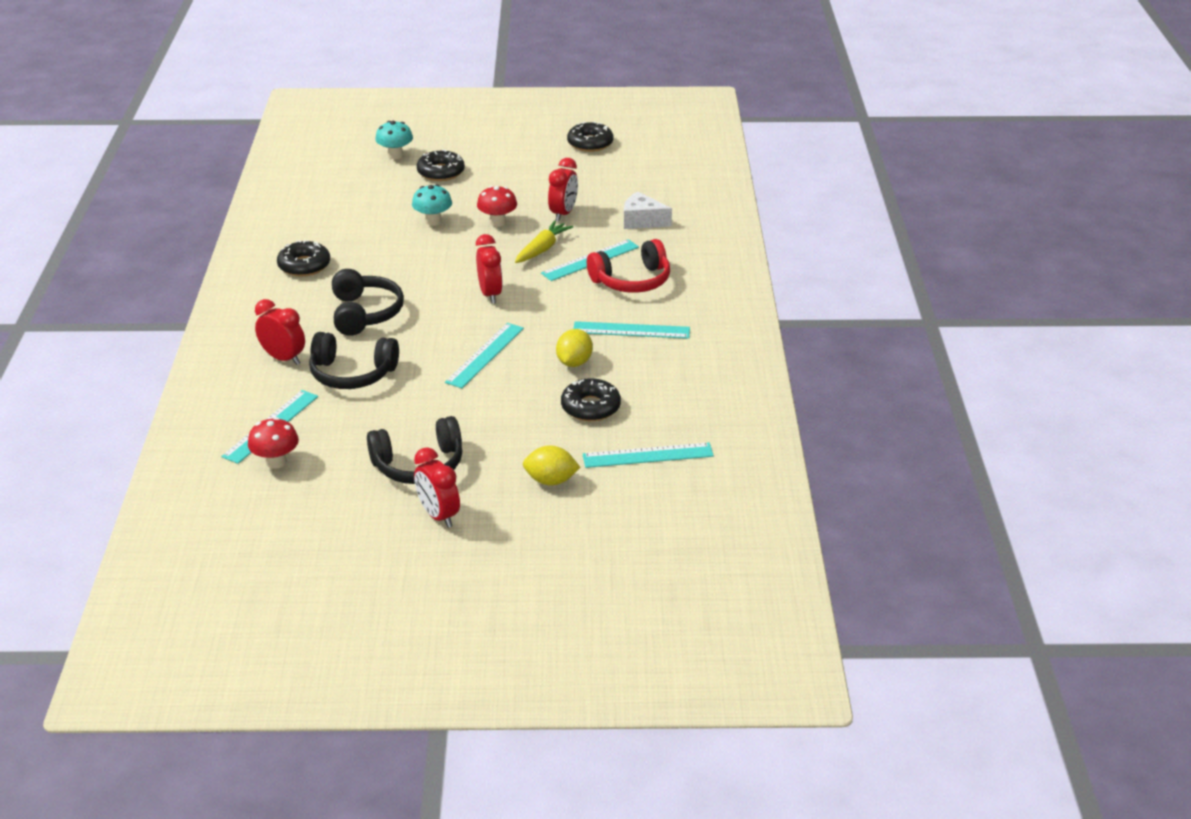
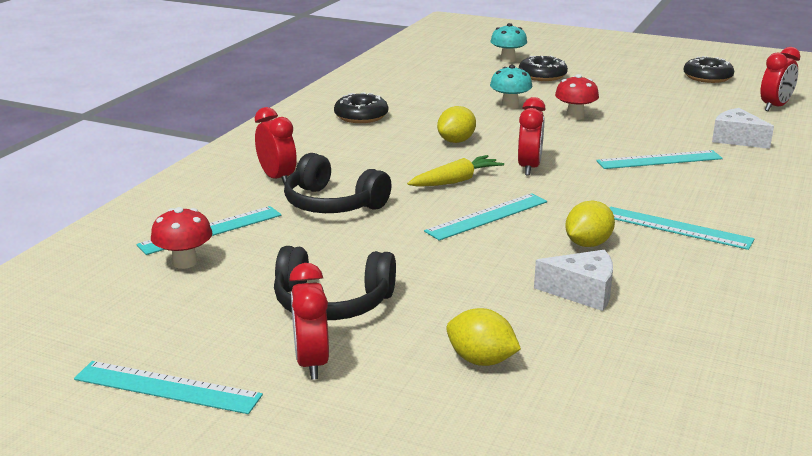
camera: 25 degrees right, 10 degrees down
(365, 313) = (387, 159): black headphones -> none
(411, 277) = (456, 141): none -> yellow lemon
(542, 249) = (610, 143): yellow carrot -> yellow carrot (456, 181)
(563, 214) = (649, 121): red clock -> red clock (774, 107)
(590, 407) = (582, 292): black donut -> white cheese
(632, 281) = (700, 185): red headphones -> none
(648, 455) = (631, 363): turquoise ruler -> turquoise ruler (167, 387)

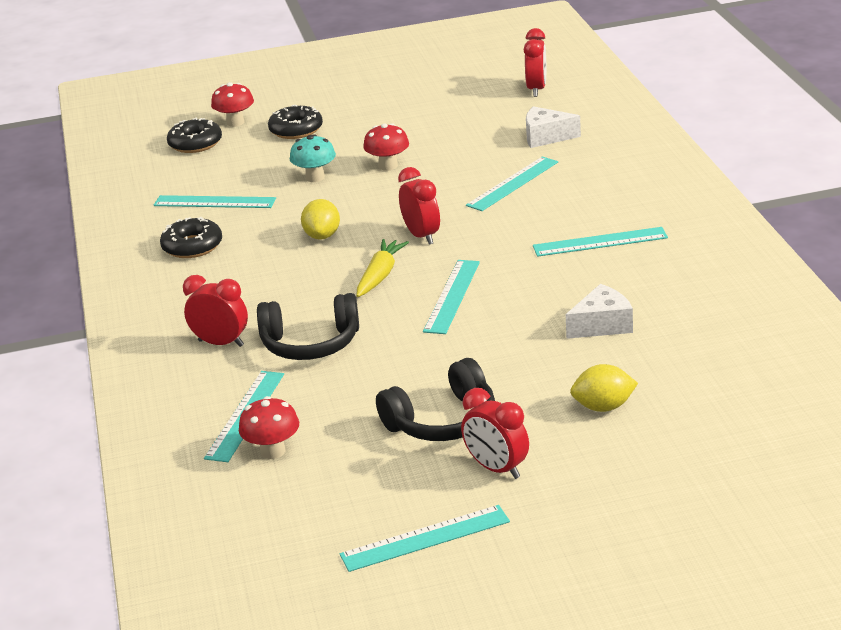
camera: 35 degrees left, 5 degrees up
(418, 97) = (214, 202): none -> turquoise ruler
(507, 60) = (235, 122): turquoise mushroom -> red mushroom
(588, 244) = (556, 285): yellow lemon -> none
(707, 77) = (444, 75): black donut -> black donut (195, 143)

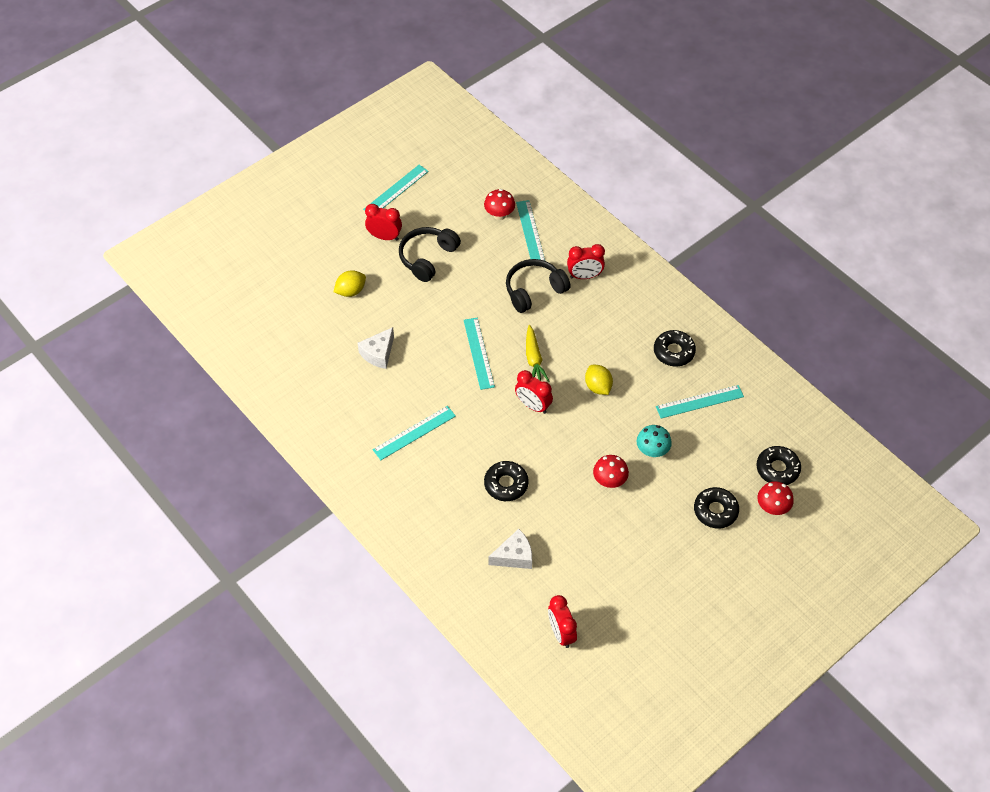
camera: 150 degrees right, 25 degrees up
(513, 183) = (506, 484): turquoise ruler -> black donut

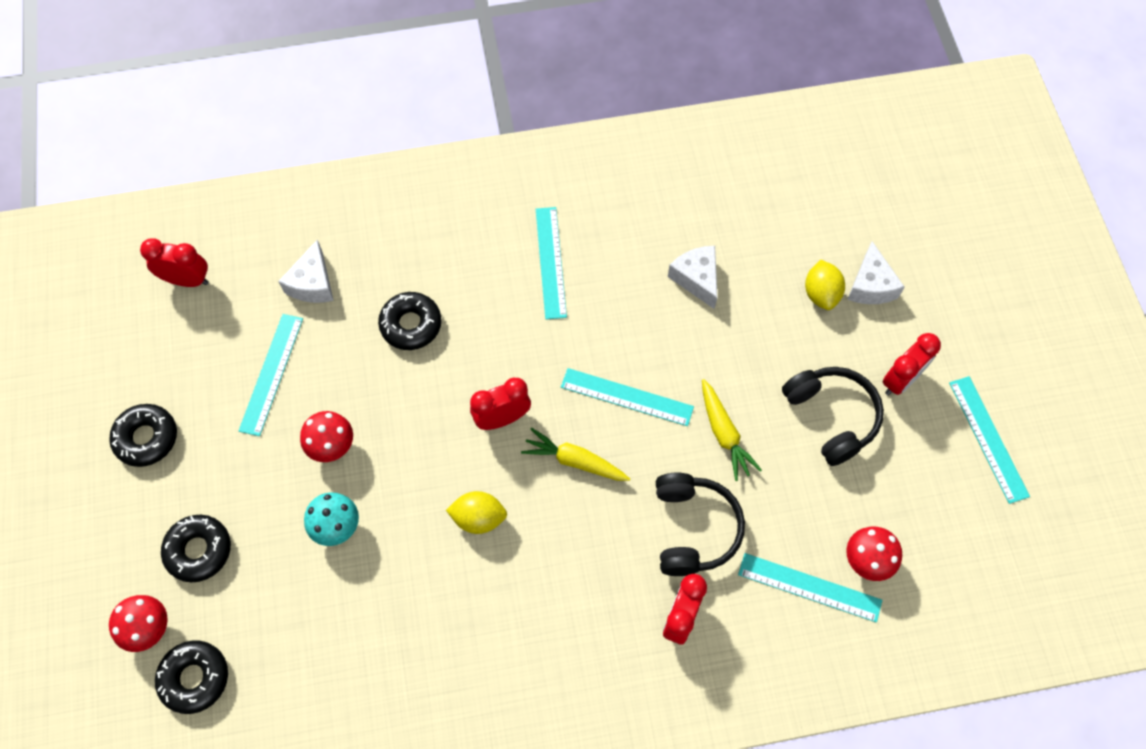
camera: 120 degrees right, 10 degrees up
(330, 271) = (870, 285): none -> white cheese
(470, 300) = (724, 434): none -> yellow carrot
(674, 352) = (470, 662): black donut -> black donut (146, 438)
(699, 401) = (366, 643): turquoise ruler -> turquoise ruler (271, 374)

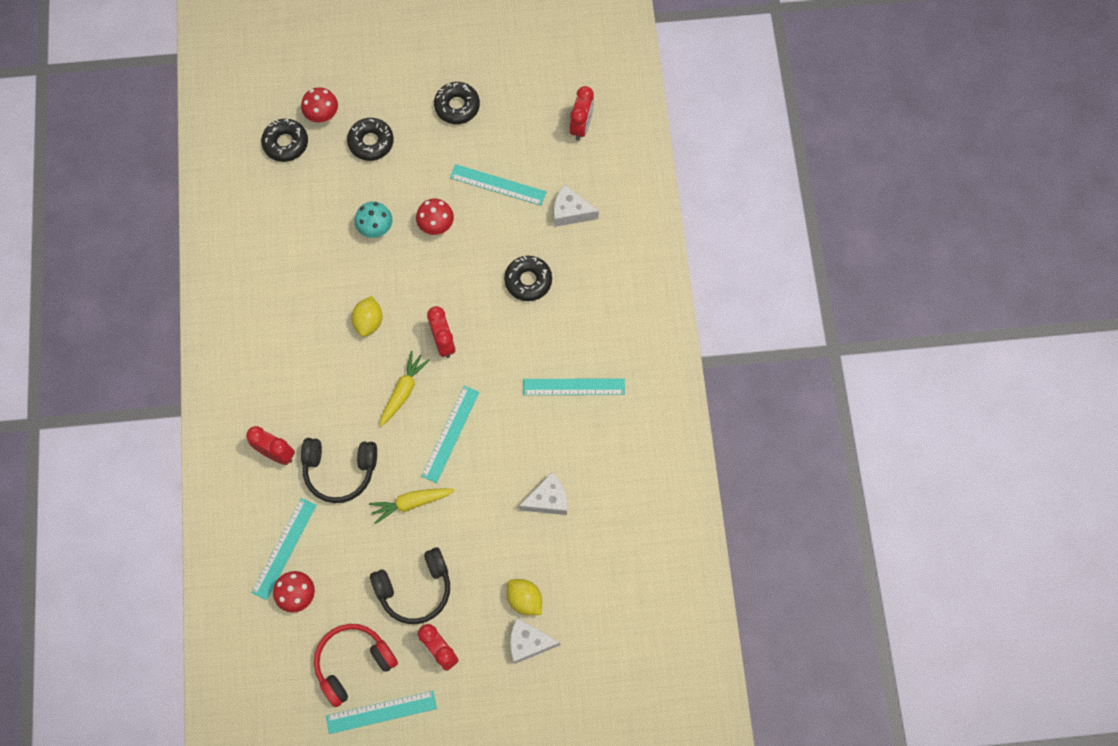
camera: 95 degrees right, 5 degrees up
(821, 294) = (524, 599): yellow lemon -> yellow lemon turned 45 degrees clockwise
(938, 479) = (353, 663): none -> red headphones

